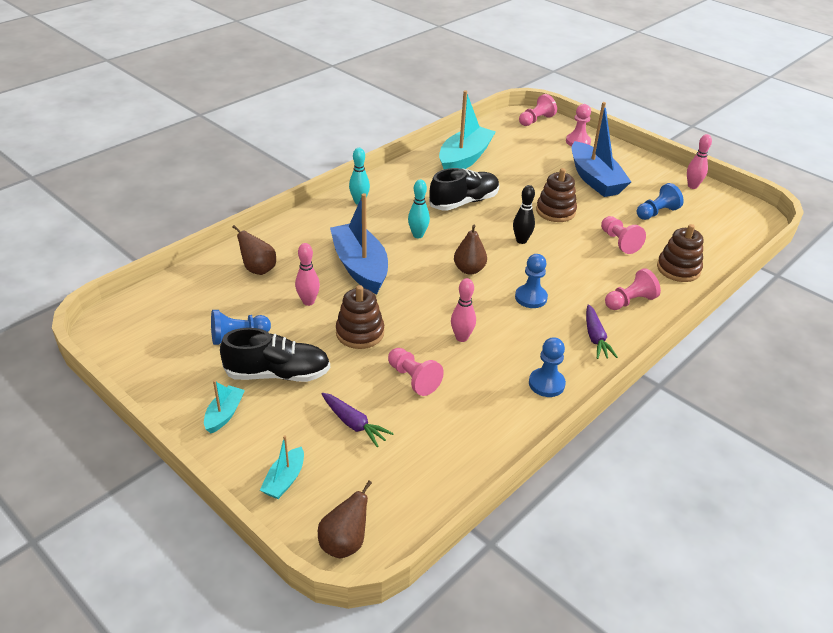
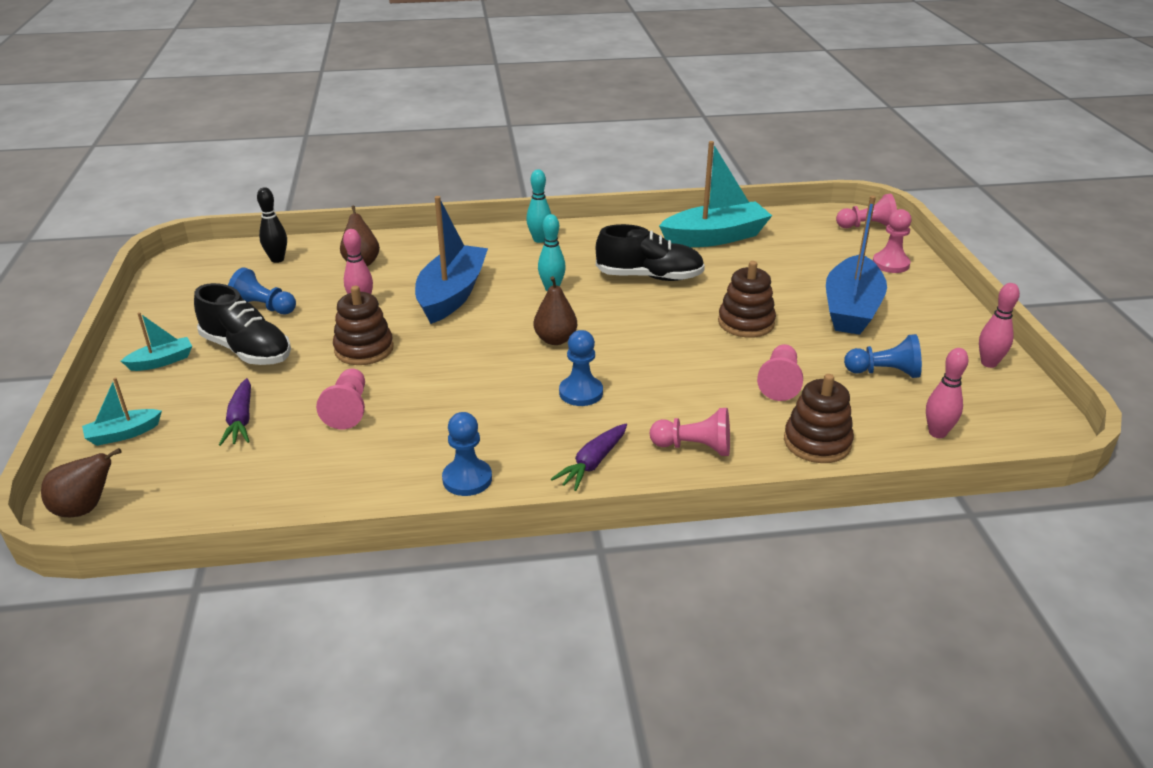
camera: 40 degrees right, 5 degrees down
(461, 337) = (450, 396): pink bowling pin -> pink bowling pin (937, 433)
(521, 240) = (657, 335): black bowling pin -> black bowling pin (277, 259)

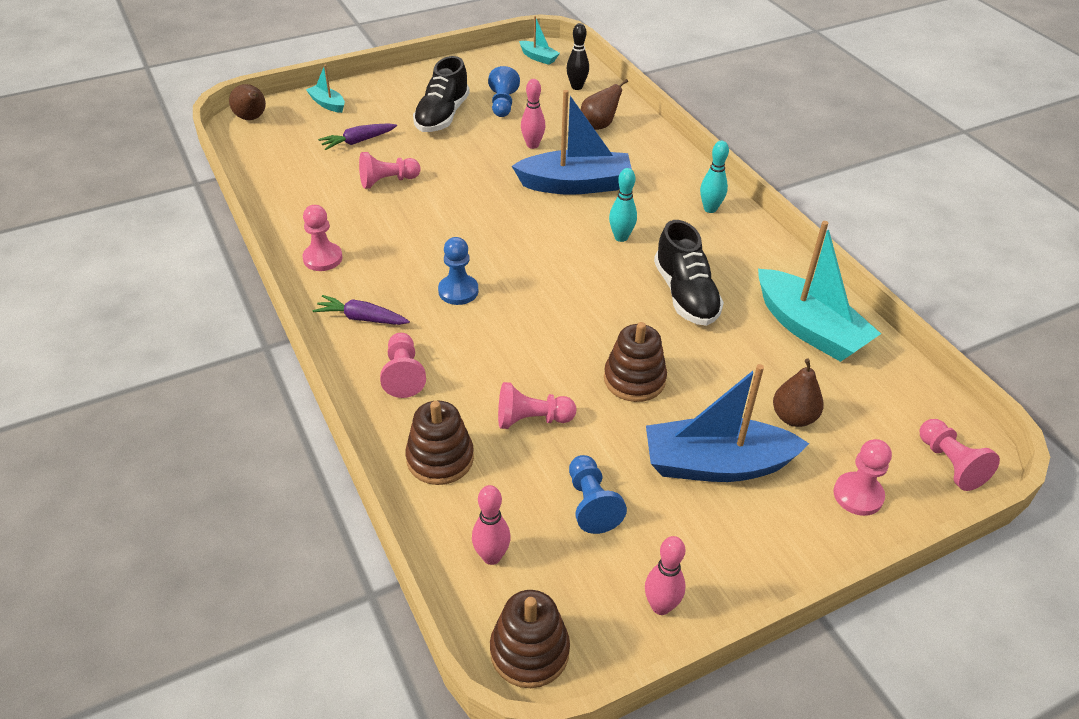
camera: 70 degrees right, 10 degrees up
(162, 361) = (413, 88): turquoise boat -> turquoise boat (538, 58)
(364, 349) = (469, 165): brown stacking toy -> brown stacking toy (529, 651)
(467, 479) = (323, 258): blue pawn -> pink pawn
(555, 340) = (534, 259): brown pear -> brown pear (793, 417)

